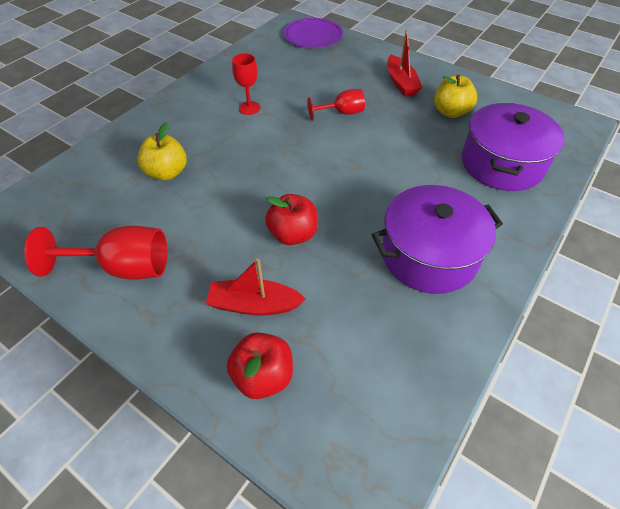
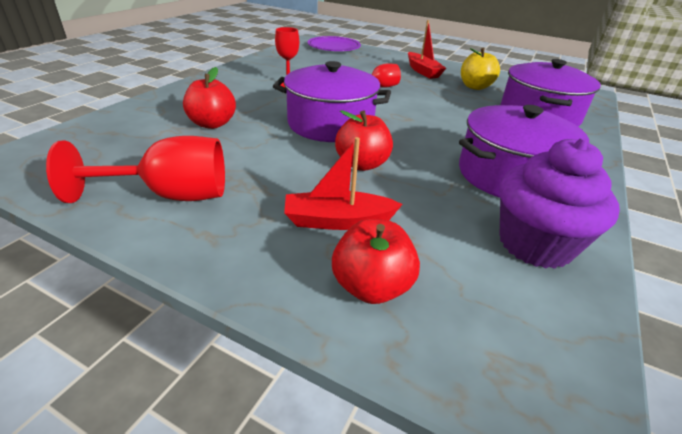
camera: 10 degrees left, 15 degrees down
(167, 173) = (212, 124): yellow apple -> red apple
(277, 174) = (330, 124): none -> purple pot
(415, 342) = (535, 244): none -> purple cupcake

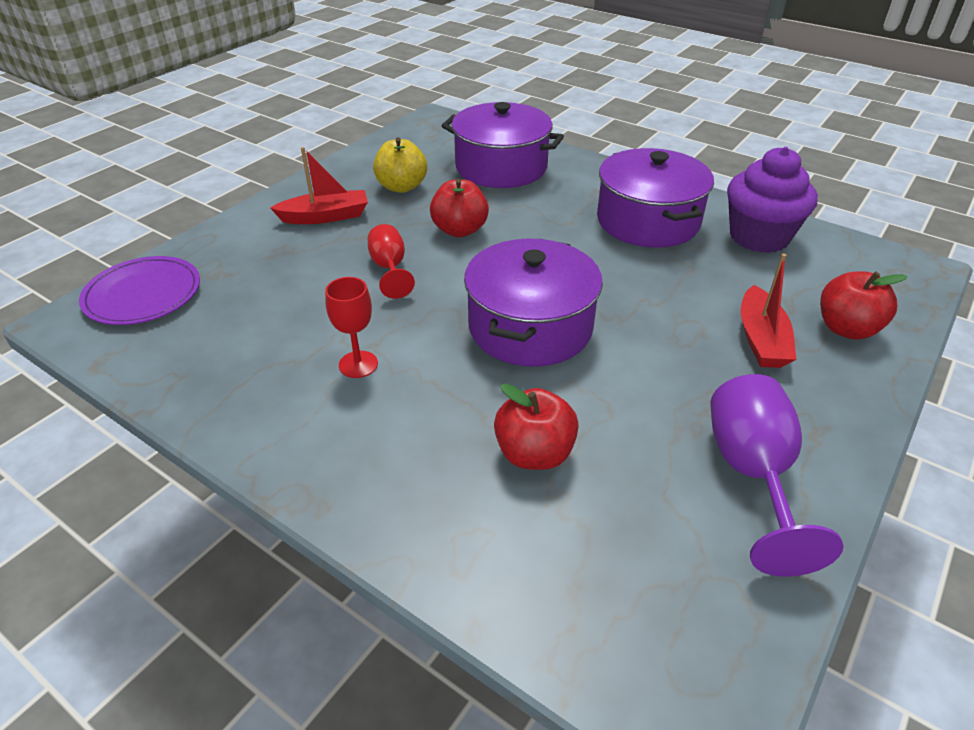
camera: 80 degrees left, 5 degrees up
(171, 195) = (752, 474): red goblet -> purple goblet
(362, 164) = (642, 311): red apple -> red apple (459, 230)

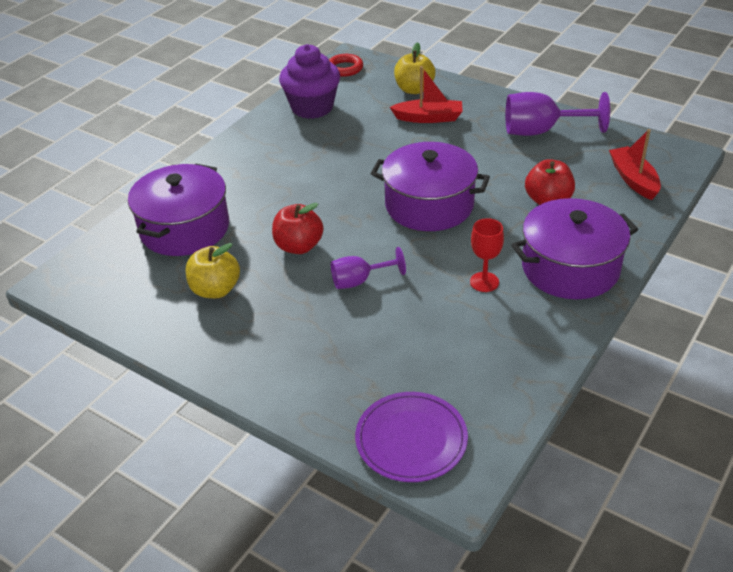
camera: 90 degrees left, 0 degrees up
(325, 216) = (270, 335): red boat -> red boat (633, 179)
(389, 268) = (359, 281): red goblet -> purple goblet
(648, 221) = (288, 152): purple pot -> purple pot (570, 268)
(846, 329) = (414, 89): red apple -> yellow apple
(882, 264) = (345, 68): none -> red ring

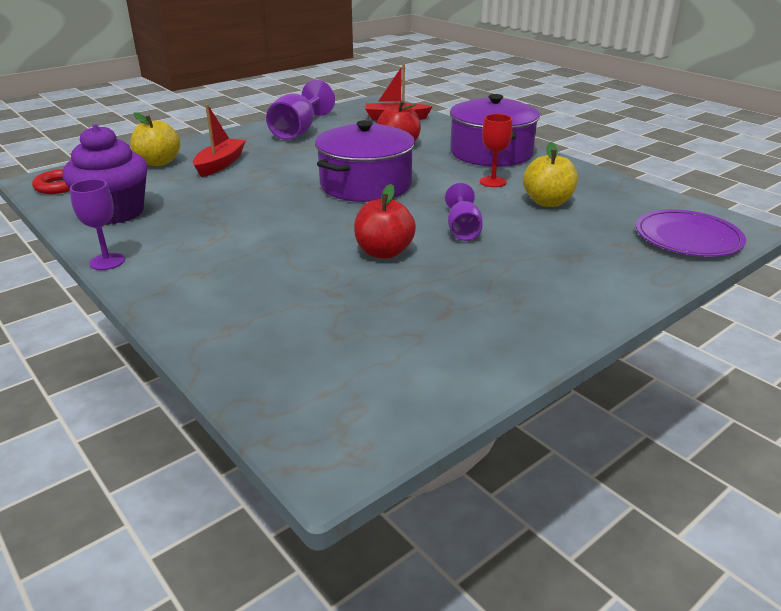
camera: 75 degrees left, 10 degrees down
(184, 228) = (286, 322): purple pot -> none
(215, 290) = (432, 311): yellow apple -> yellow apple (547, 202)
(240, 133) = (107, 261): none -> purple goblet

